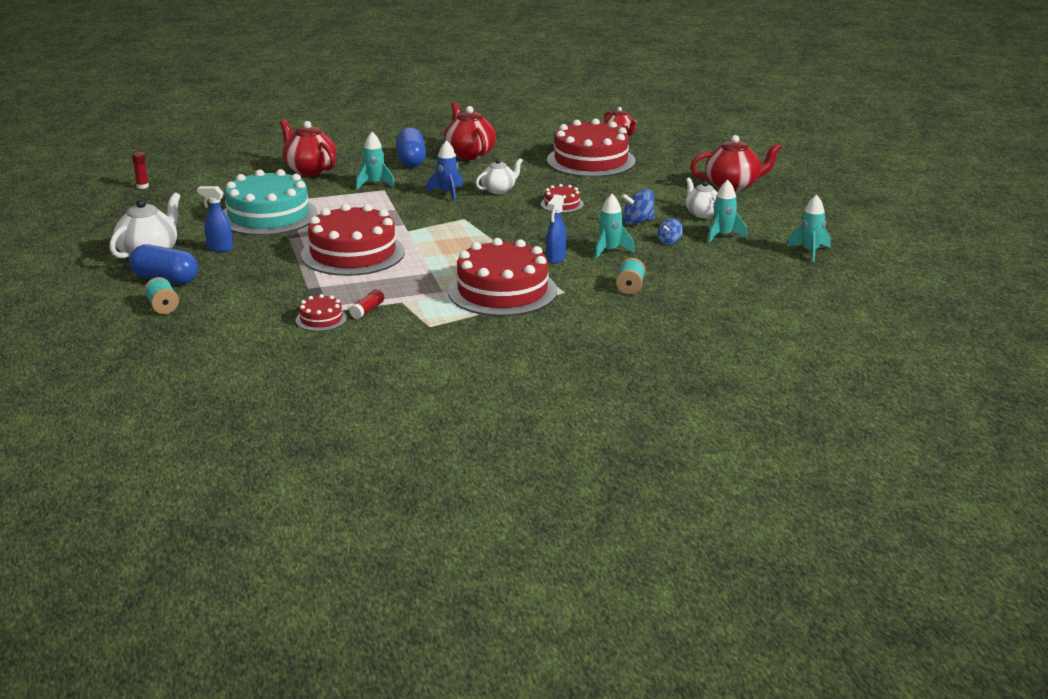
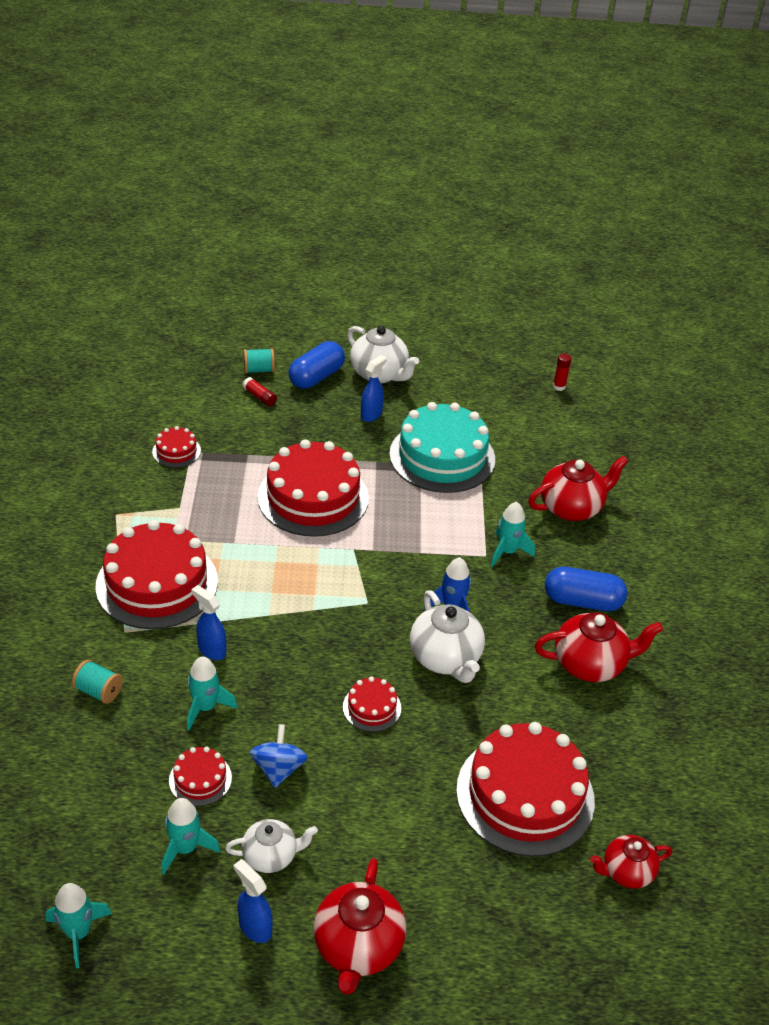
camera: 105 degrees right, 15 degrees up
(367, 310) = (176, 482): red glue stick -> red glue stick (259, 397)
(499, 190) = (445, 658): white teapot -> white teapot, size x1.59
(669, 241) = (200, 779): blue spinning top -> red cake
(751, 210) = (255, 927): none -> blue spray bottle

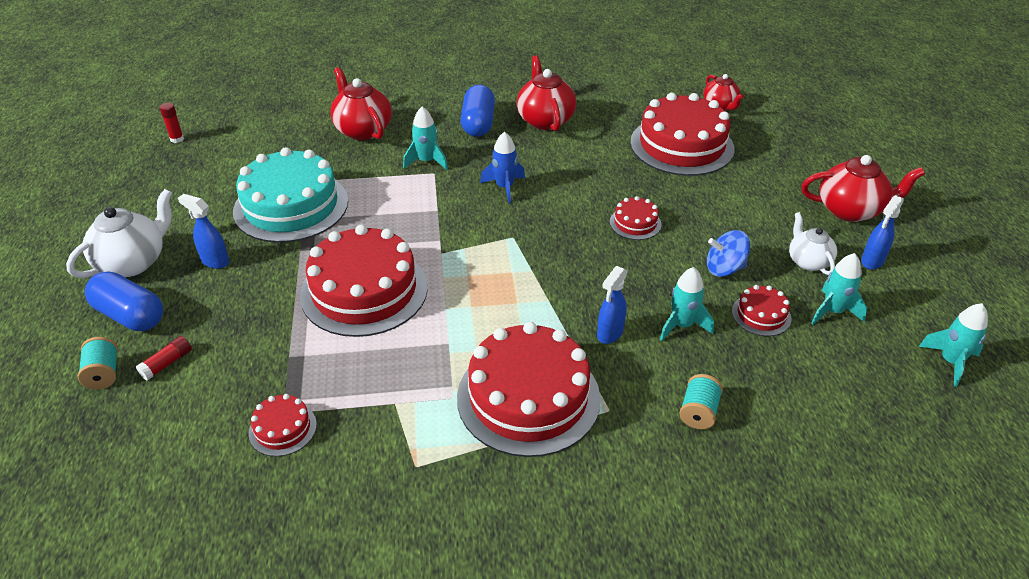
camera: 95 degrees left, 0 degrees up
(445, 658) = (565, 188): white teapot -> none

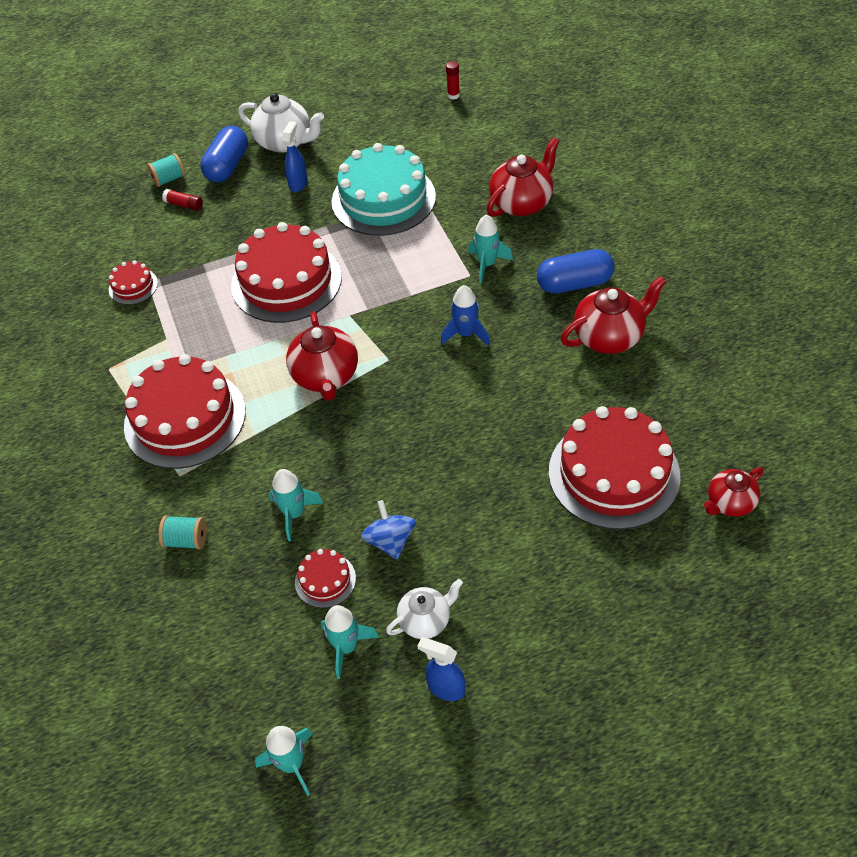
camera: 80 degrees right, 10 degrees up
(609, 334) = (270, 459): blue spray bottle -> none
(635, 223) = (443, 452): red cake -> none
(850, 210) = (543, 665): red teapot -> red teapot (326, 376)

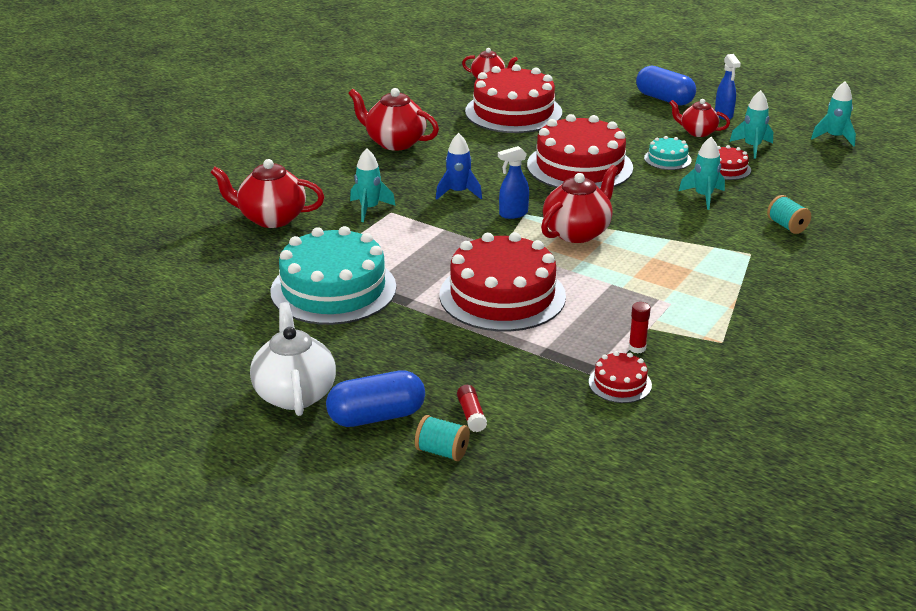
camera: 130 degrees left, 20 degrees down
(185, 418) = (705, 276): red cake -> red cake (579, 166)
(298, 183) = (359, 351): blue spray bottle -> blue spray bottle (513, 214)
(390, 541) = (667, 159): blue spinning top -> turquoise cake
(425, 620) = (697, 132): white teapot -> red teapot
(453, 95) = (115, 312): red glue stick -> red glue stick (637, 348)
(574, 284) = (352, 169): blue capsule -> blue capsule (664, 99)

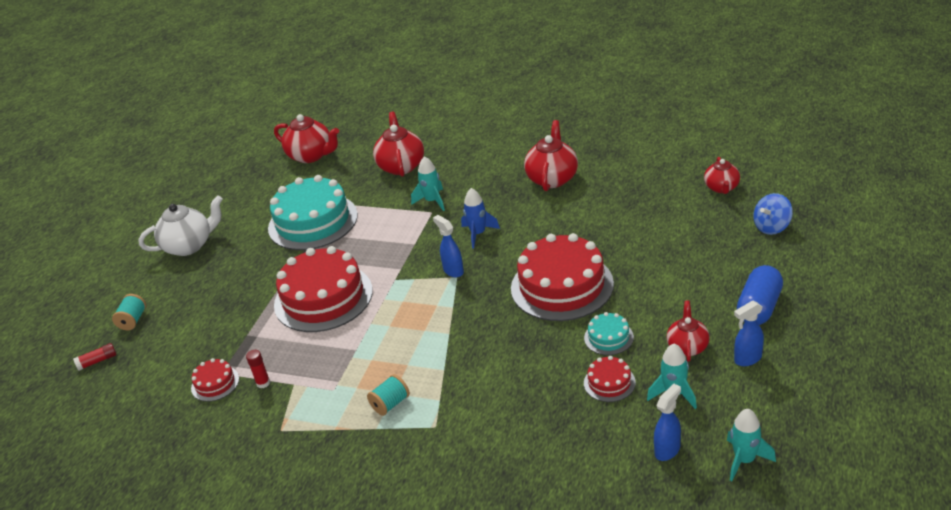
camera: 80 degrees right, 5 degrees up
(376, 416) = (168, 284): blue capsule -> none
(471, 415) = (172, 322): red glue stick -> red glue stick (97, 361)
(513, 112) = (656, 221): red cake -> none
(562, 74) = (772, 227): none -> blue spinning top
(577, 232) = (435, 312): red teapot -> red teapot (311, 155)
(703, 196) = (537, 376): turquoise rocket -> none
(787, 226) = (500, 445): turquoise spool -> turquoise spool (390, 404)
(815, 161) = (667, 450): none -> blue spray bottle

